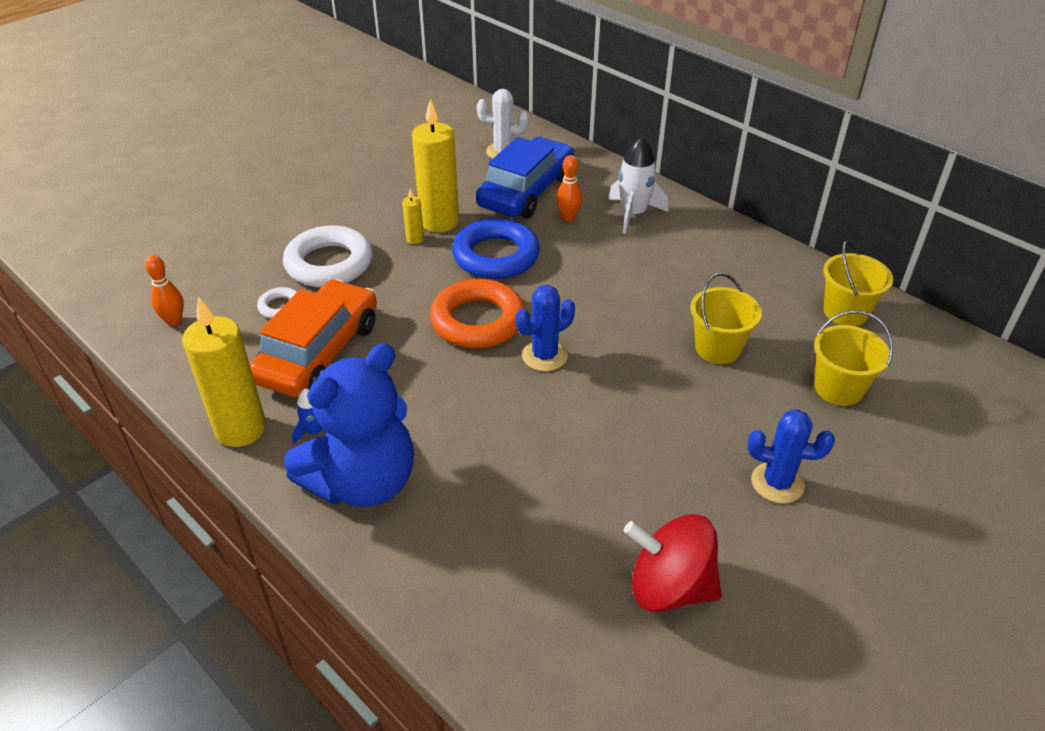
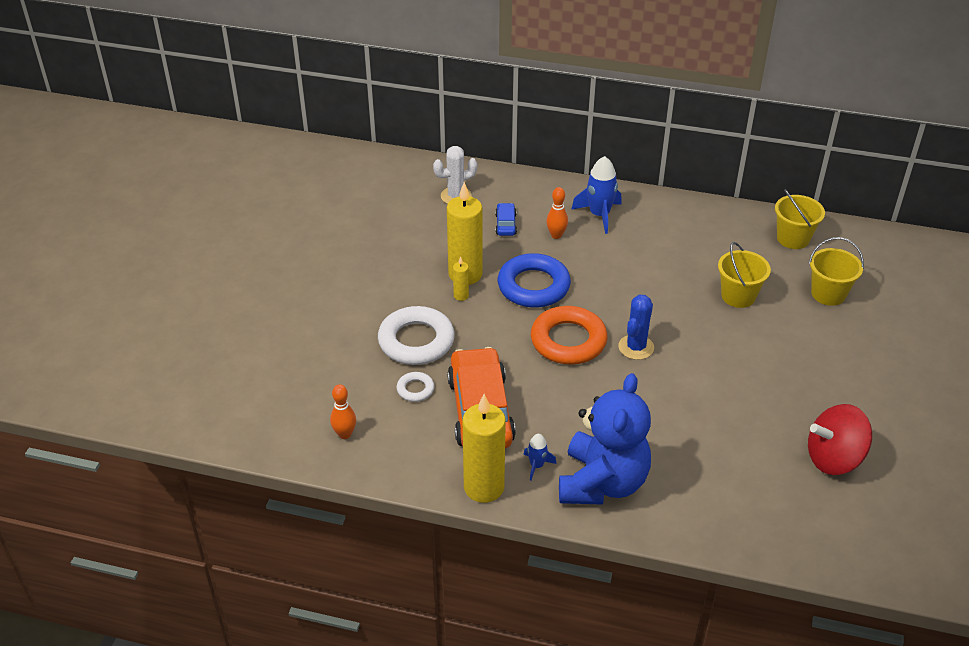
camera: 30 degrees left, 0 degrees up
(526, 191) = (506, 224): blue car -> blue car, size x0.43
(633, 214) = (599, 215): white rocket -> blue rocket
(777, 483) = (841, 370): blue cactus -> none

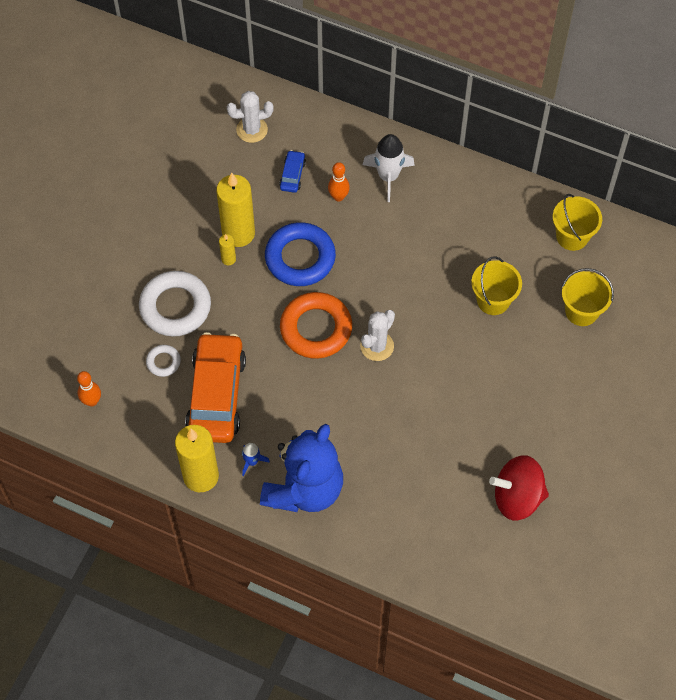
camera: 10 degrees right, 20 degrees up
(599, 215) = (388, 177): blue rocket -> white rocket
(636, 347) = (377, 346): blue cactus -> white cactus

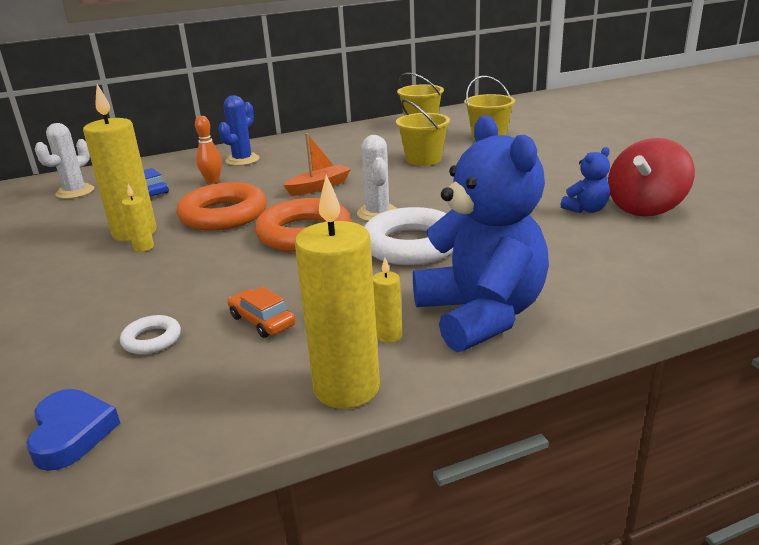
camera: 45 degrees left, 35 degrees down
(92, 401) = (72, 433): orange bowling pin -> blue heart
(175, 307) = (115, 299): white ring -> white ring (411, 245)
(216, 395) = (262, 321): orange car -> orange car, size x0.43
(252, 461) = (389, 336): blue rocket -> yellow candle
(300, 258) = (223, 215): blue ring -> orange ring
(386, 274) = (319, 187): none -> orange boat
(388, 177) = (242, 160): white rocket -> blue cactus
(485, 464) = (586, 209): none -> blue teddy bear

